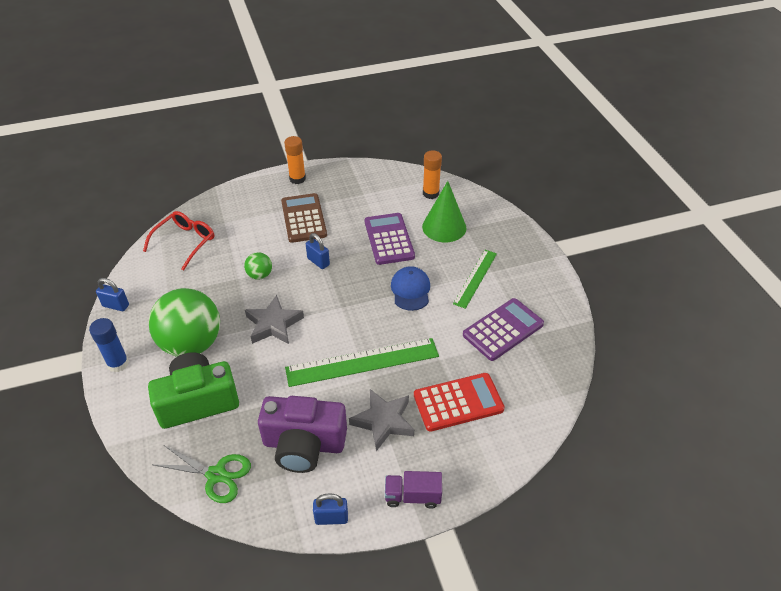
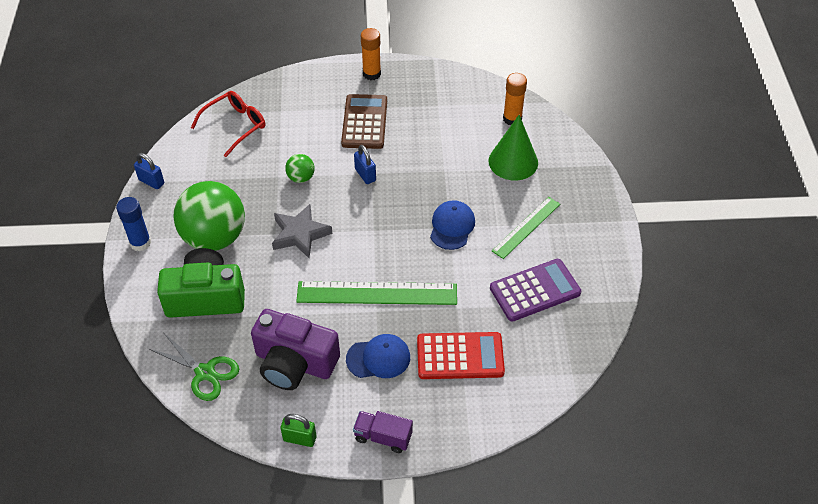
camera: 15 degrees right, 5 degrees up
(331, 518) = (299, 438): blue padlock -> green padlock
(383, 421) = (378, 358): grey star -> blue cap
(389, 239) = (448, 164): purple calculator -> none

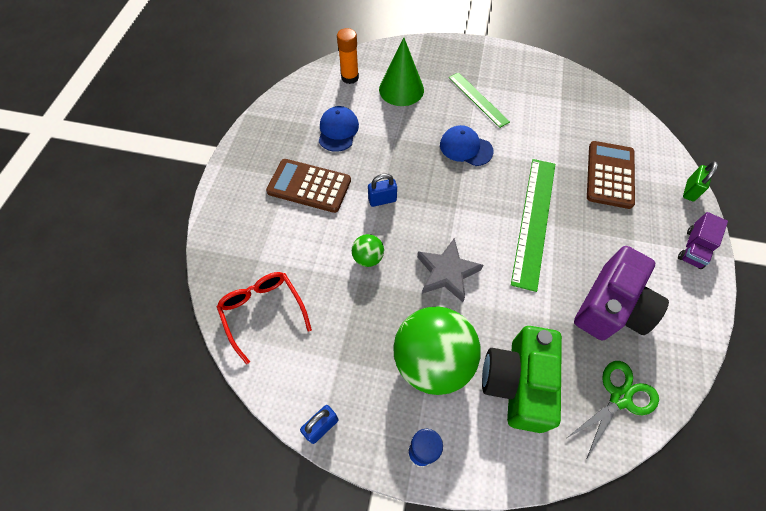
camera: 75 degrees left, 10 degrees up
(299, 438) = (698, 317): green padlock -> green padlock (690, 190)
(371, 74) = (241, 166): orange glue stick -> none
(378, 358) = (609, 234): blue cap -> blue cap (338, 130)
(460, 356) = (610, 175): red calculator -> brown calculator
(535, 290) = (546, 110): purple calculator -> none

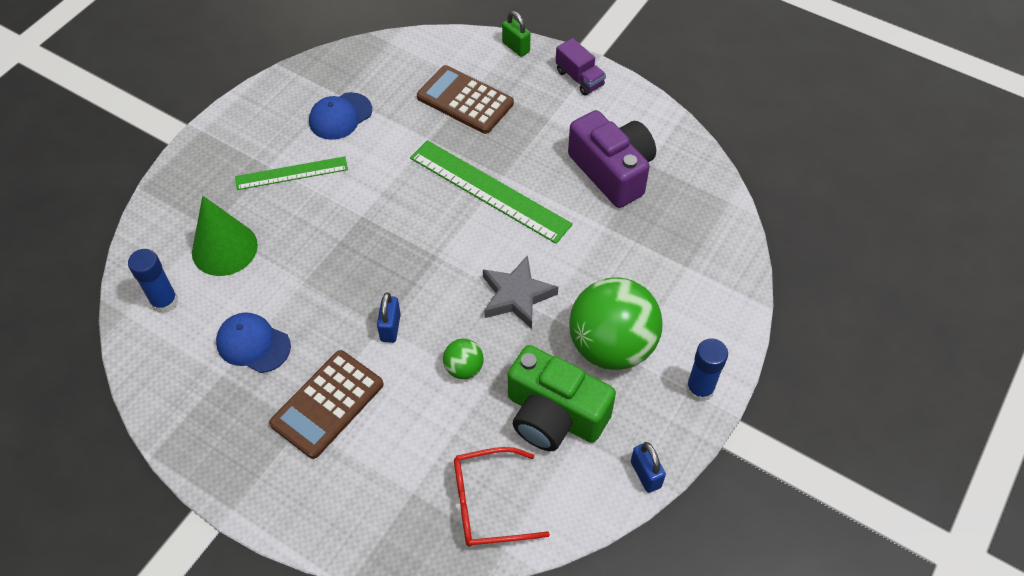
camera: 70 degrees left, 5 degrees down
(350, 77) = (164, 301): orange glue stick -> blue glue stick
(465, 148) = (359, 214): blue cap -> blue cap (340, 116)
(517, 383) = (660, 280): green camera -> green camera (554, 415)
(619, 398) = (700, 206): green scissors -> none

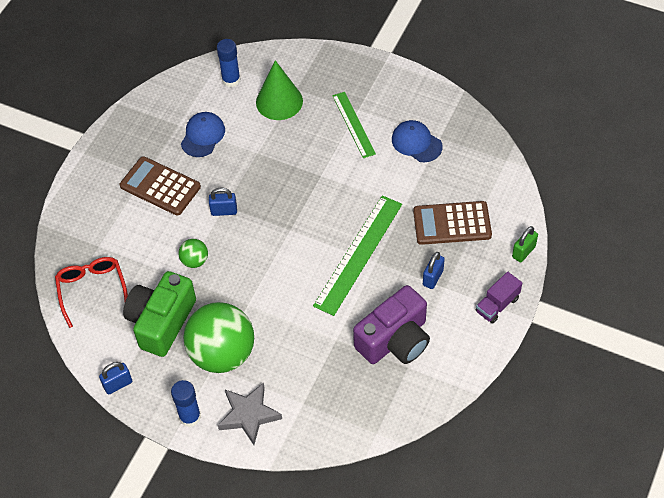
camera: 85 degrees right, 0 degrees up
(465, 100) = (452, 223): brown calculator -> brown calculator turned 120 degrees counterclockwise
(516, 296) = (260, 286): grey star -> grey star (249, 415)
(535, 127) = (433, 278): none -> blue padlock

